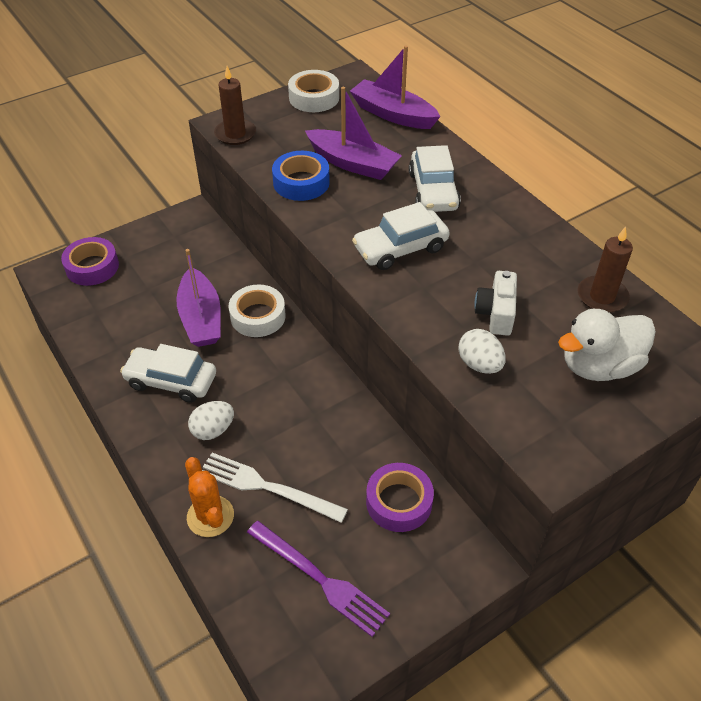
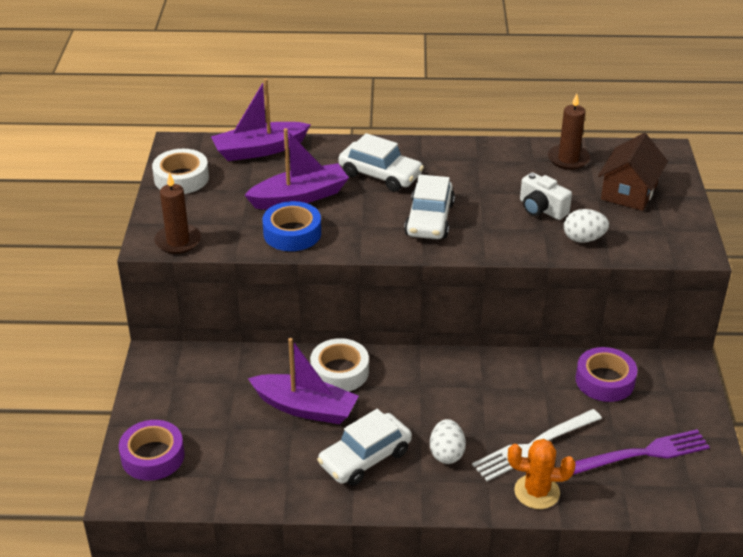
camera: 55 degrees left, 10 degrees down
(599, 366) = (629, 192): white duck -> brown house

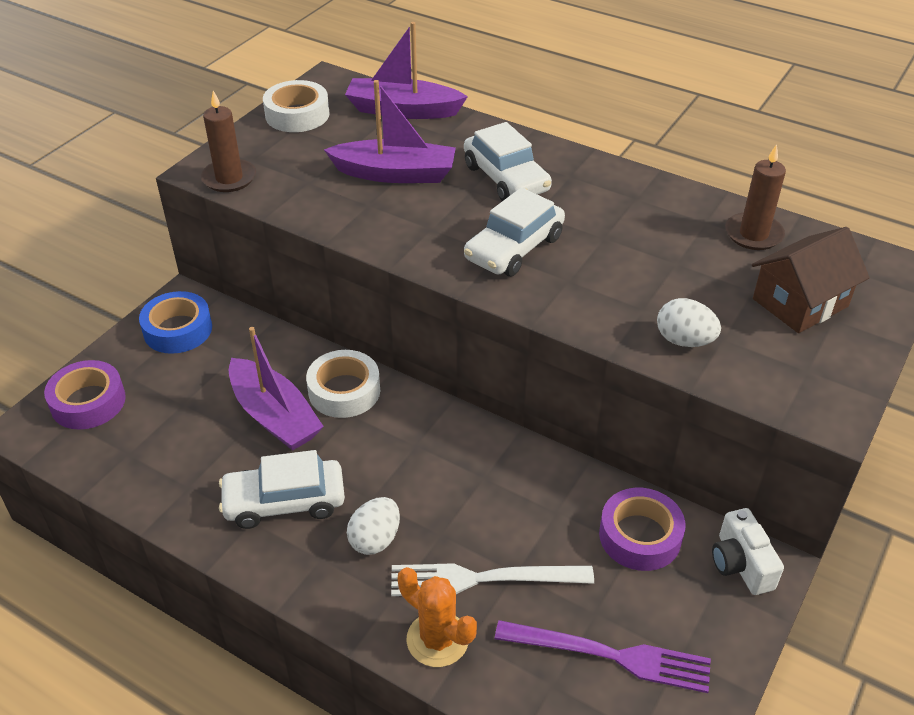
camera: 30 degrees right, 5 degrees up
(292, 233) = (349, 210): blue tape -> blue tape (178, 330)
(541, 209) = (663, 284): white camera -> white camera (741, 564)

